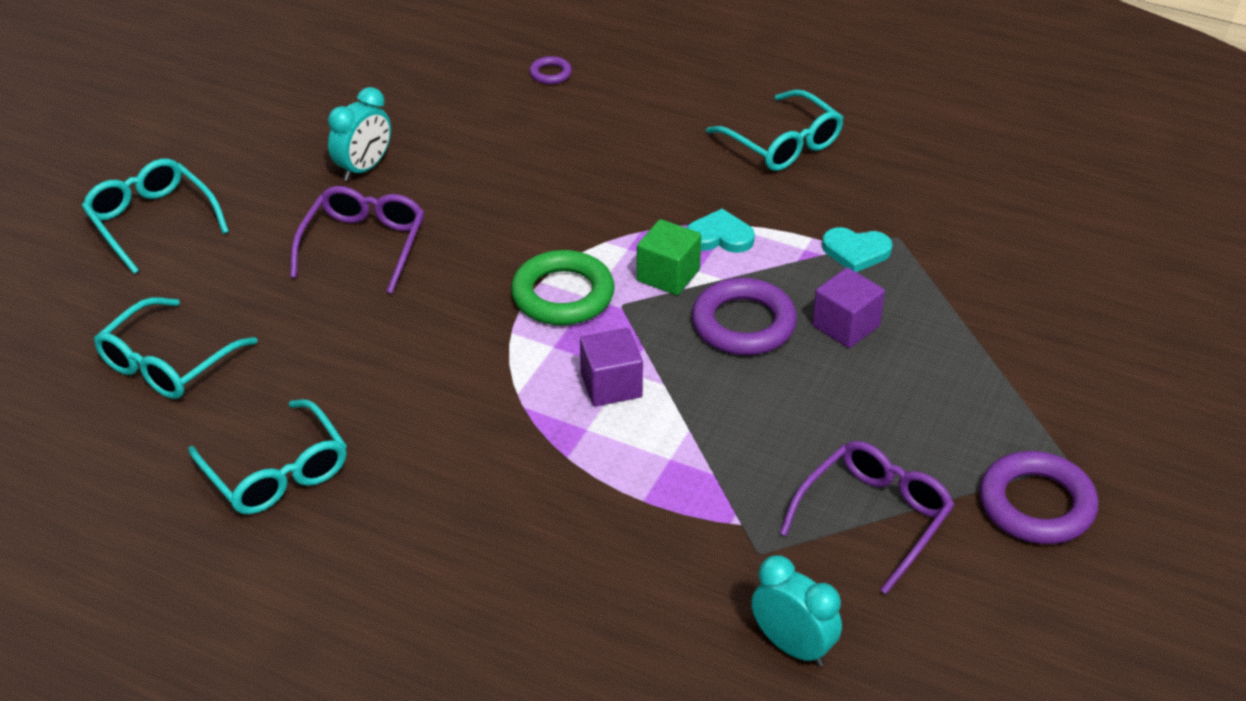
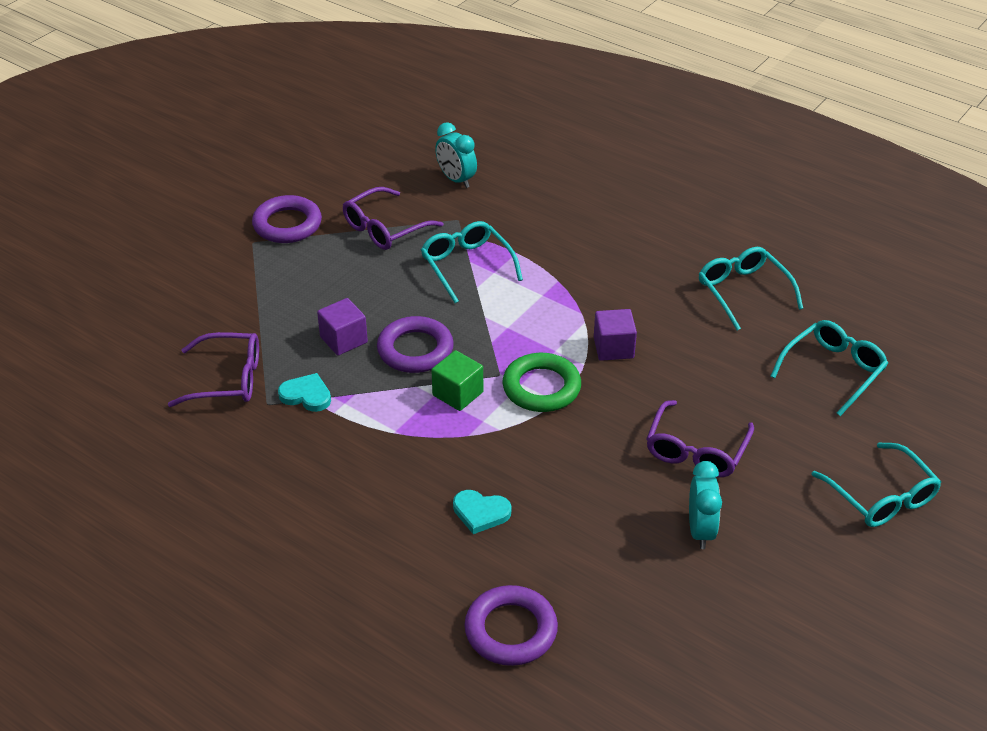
camera: 170 degrees left, 0 degrees up
(363, 168) = (700, 530): turquoise clock -> turquoise clock turned 135 degrees clockwise
(550, 74) = (511, 630): purple ring -> purple ring, size x2.09
(611, 385) = (520, 319): purple cube -> purple cube (613, 348)
(720, 236) = (406, 422): turquoise heart -> turquoise heart (481, 513)
(782, 143) = (316, 508): turquoise glasses -> turquoise glasses (467, 266)
(965, 258) = (227, 379): none -> purple glasses

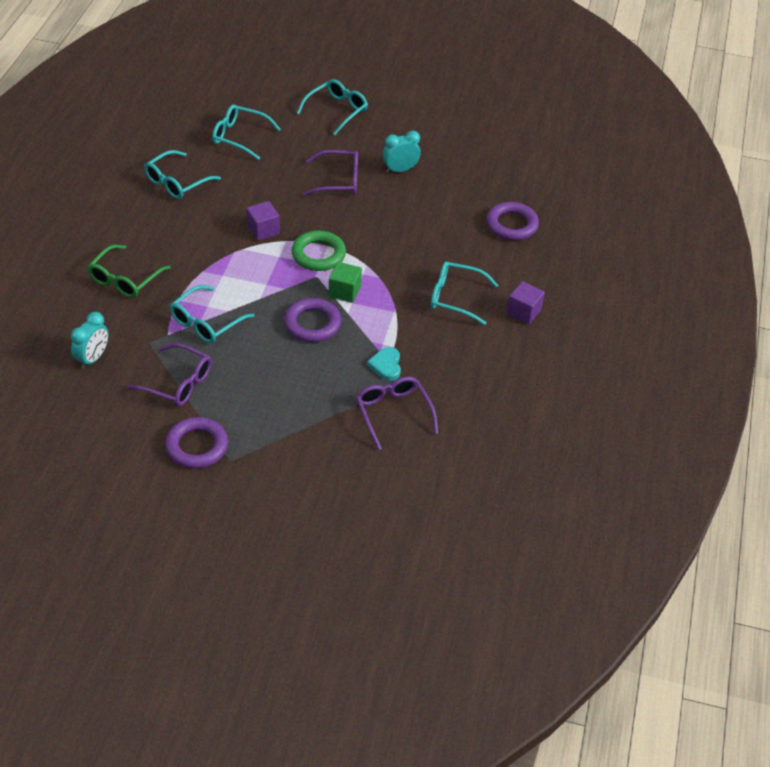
camera: 115 degrees left, 5 degrees up
(343, 340) = (320, 364): purple cube -> purple cube (523, 312)
(386, 503) = (456, 297): none -> turquoise glasses
(481, 513) = (439, 256): turquoise heart -> none
(572, 220) = (125, 279): none -> green glasses

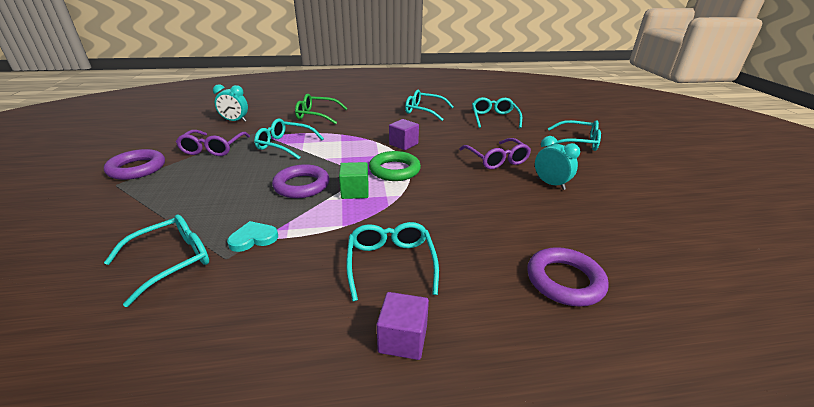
camera: 70 degrees right, 15 degrees down
(393, 413) = (171, 261): purple glasses -> turquoise glasses

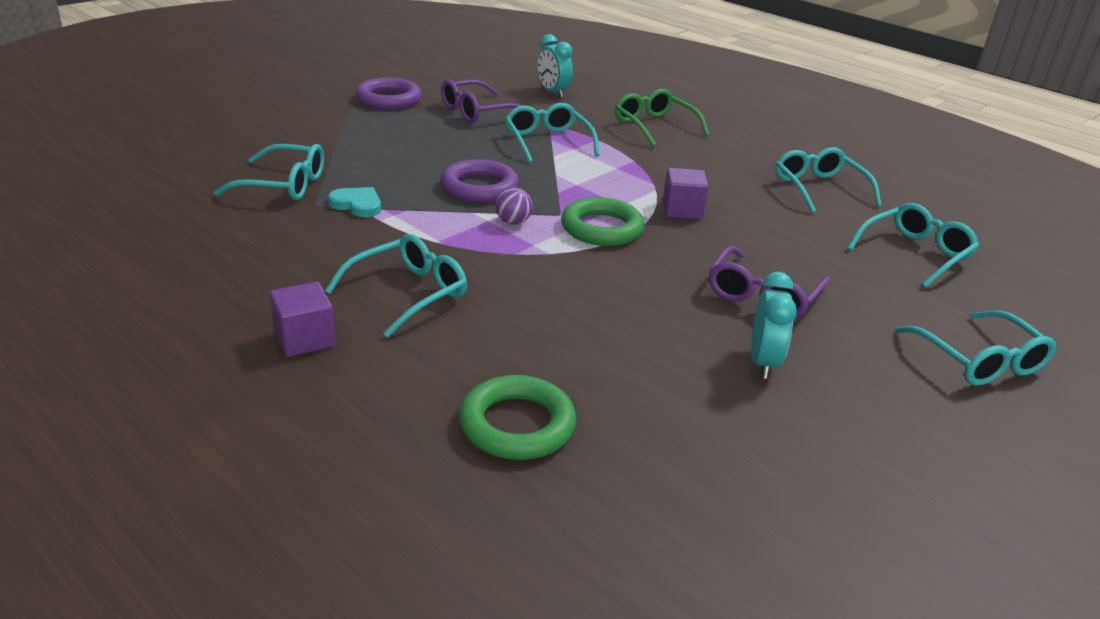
camera: 50 degrees right, 0 degrees up
(355, 192) = (513, 222): green cube -> purple ball
(564, 280) = (517, 425): purple ring -> green ring

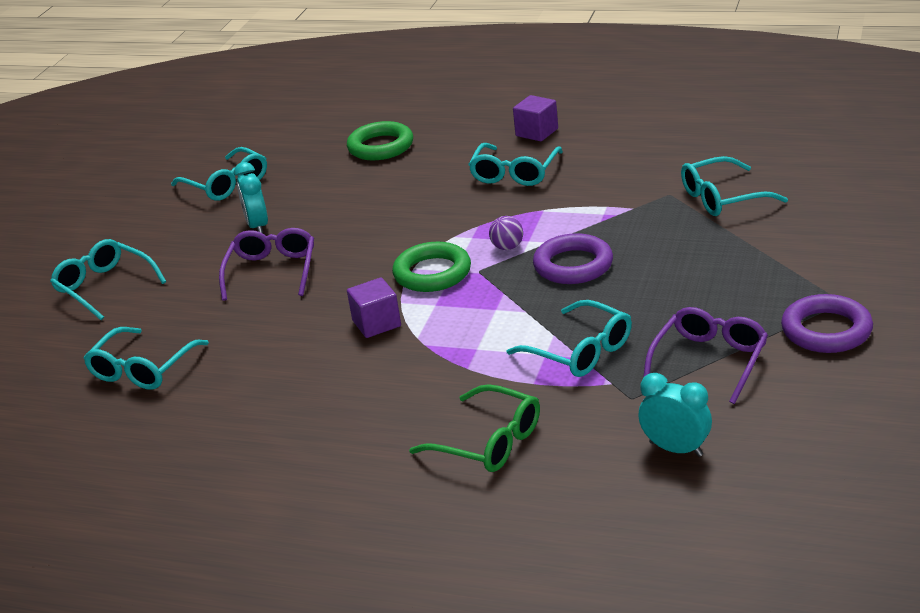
camera: 160 degrees right, 0 degrees up
(357, 205) = (641, 208): turquoise heart -> none
(819, 189) = (247, 419): turquoise glasses -> turquoise glasses (226, 184)

